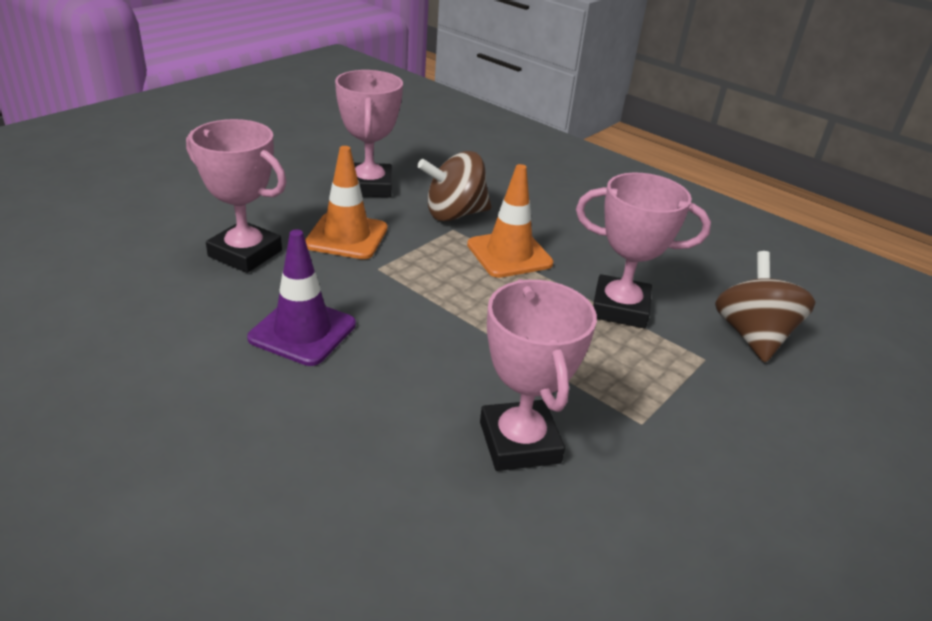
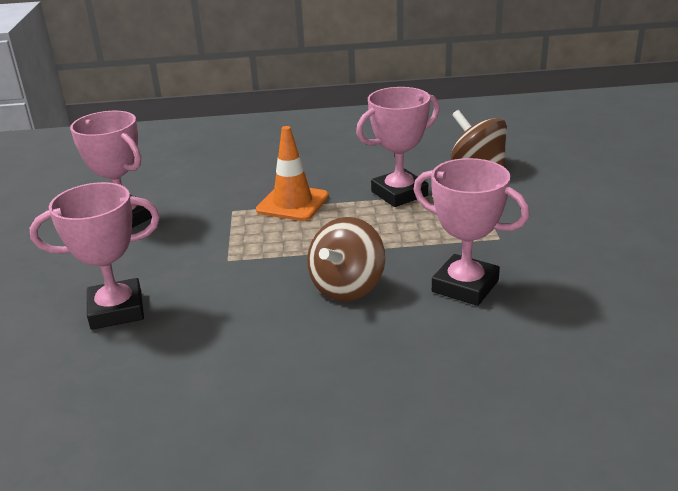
camera: 40 degrees left, 5 degrees down
(302, 331) = (250, 322): purple traffic cone -> none
(346, 236) = (170, 256): orange traffic cone -> none
(454, 214) = (217, 202): brown spinning top -> brown spinning top (347, 287)

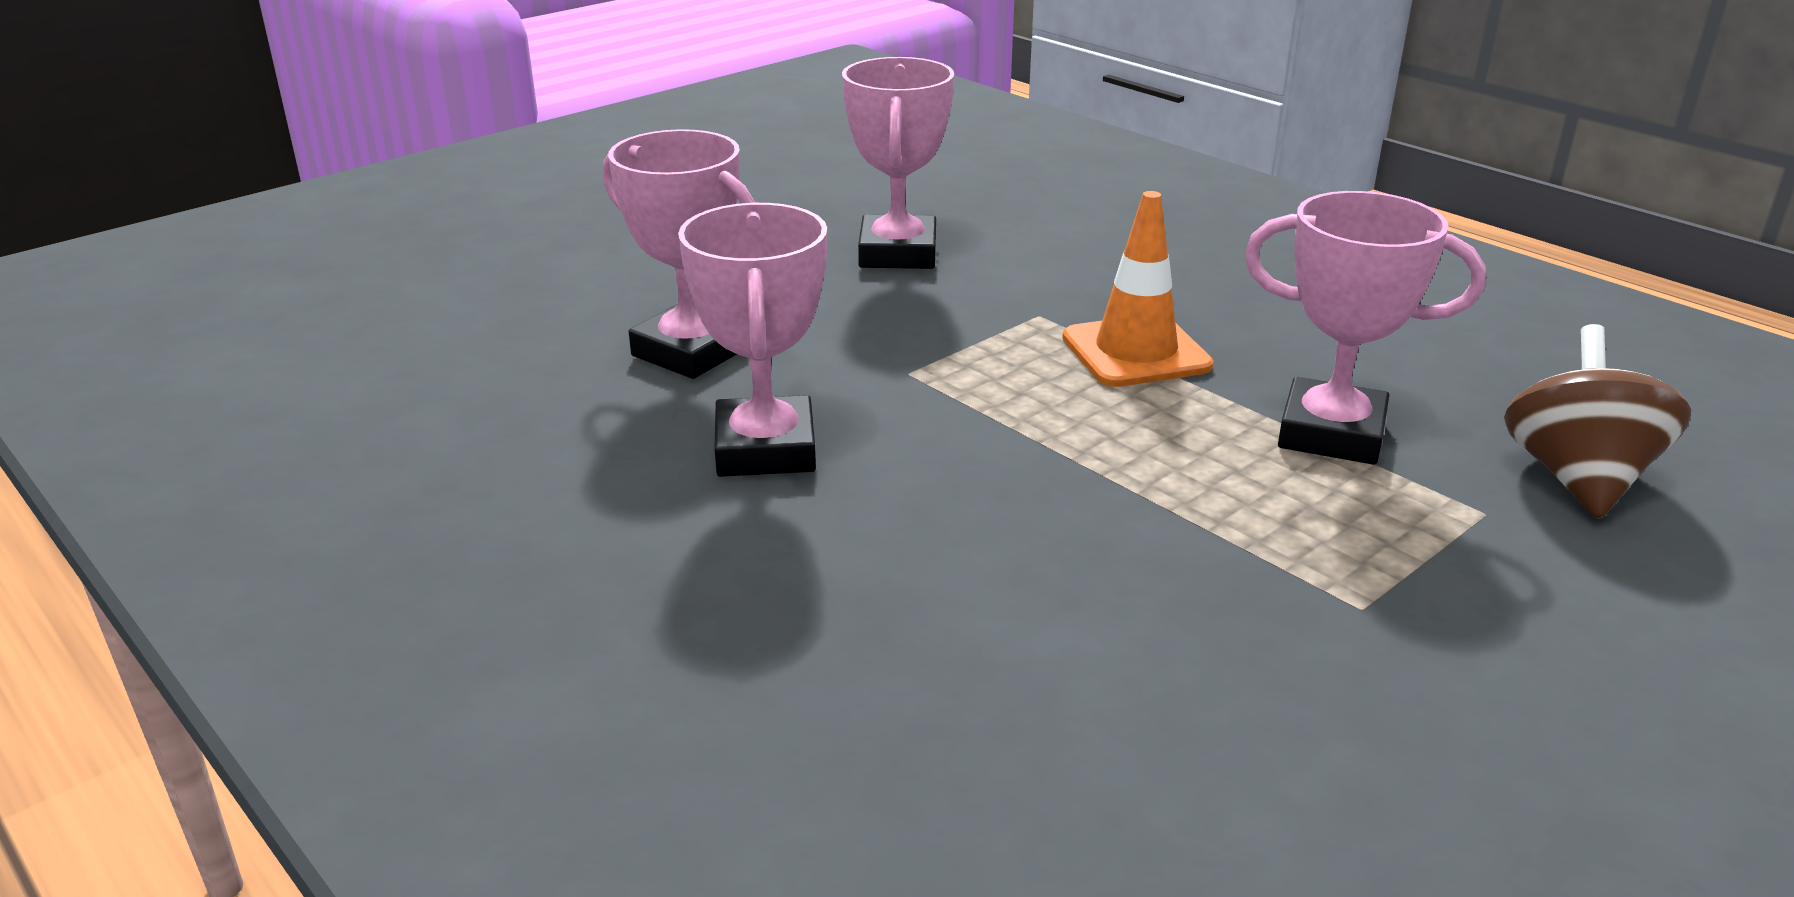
camera: 50 degrees right, 0 degrees up
(347, 287) = (974, 507): brown spinning top -> none
(465, 286) = (1140, 630): pink trophy -> pink trophy (765, 449)

